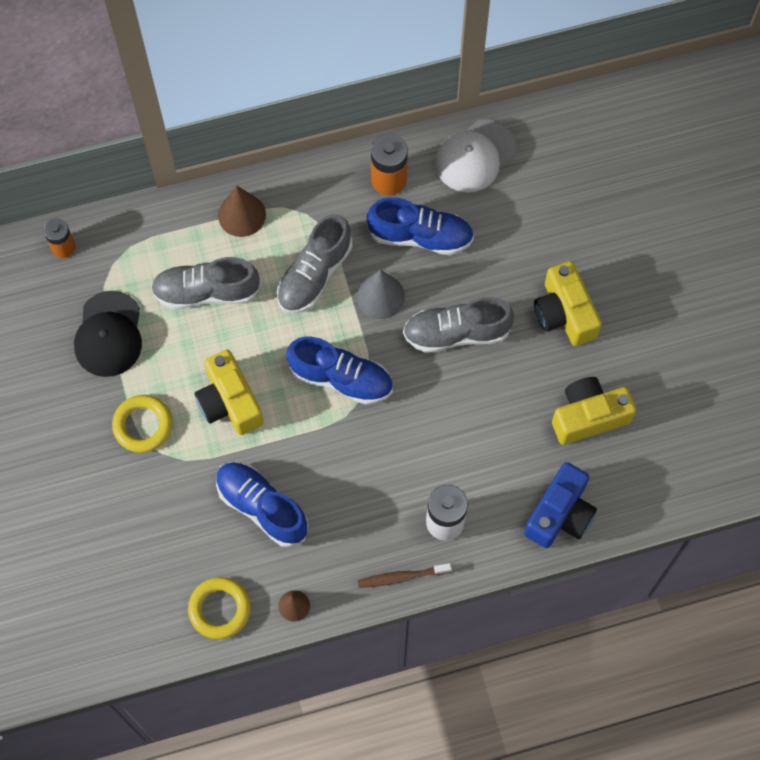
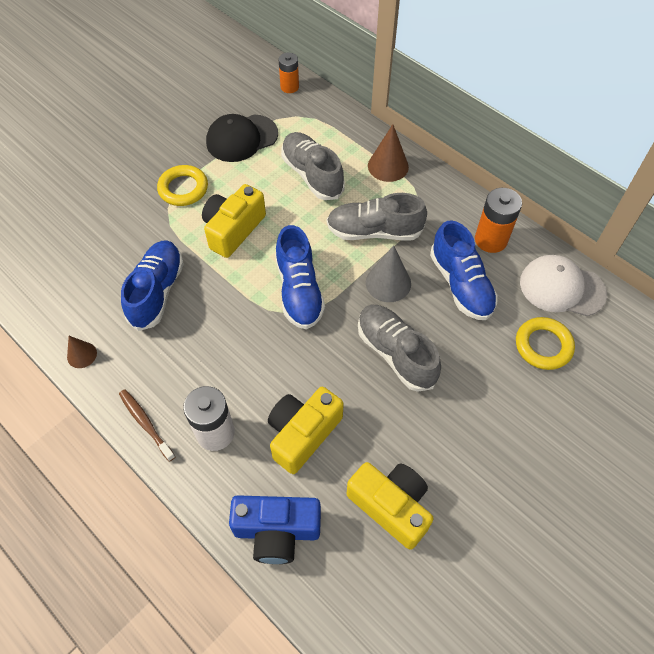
camera: 60 degrees right, 10 degrees down
(220, 609) = (56, 305): yellow ring -> yellow ring (543, 346)
(564, 313) = (476, 431): yellow camera -> yellow camera (303, 434)

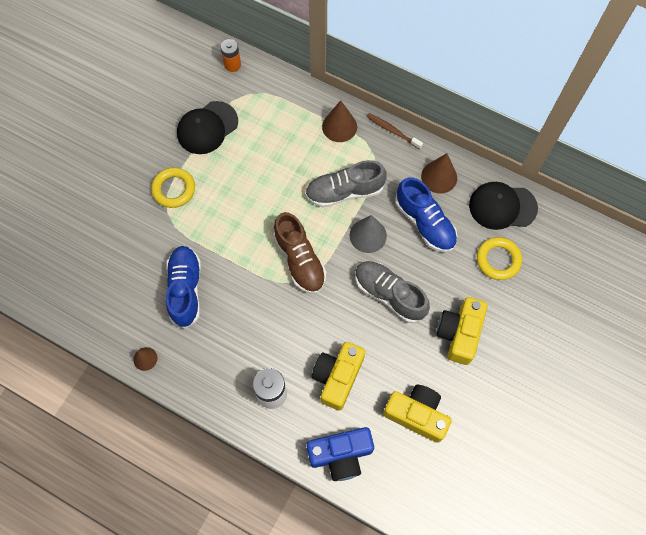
camera: 15 degrees left, 10 degrees up
(145, 424) = (216, 401): brown toothbrush -> brown toothbrush (392, 131)
(233, 229) = (229, 218): yellow camera -> yellow camera (459, 333)
(299, 291) = (299, 260): blue shoe -> brown shoe
(312, 175) = (278, 150): grey shoe -> none
(490, 240) = (439, 177): orange battery -> brown cone
(561, 288) = (502, 206): white cap -> black cap

